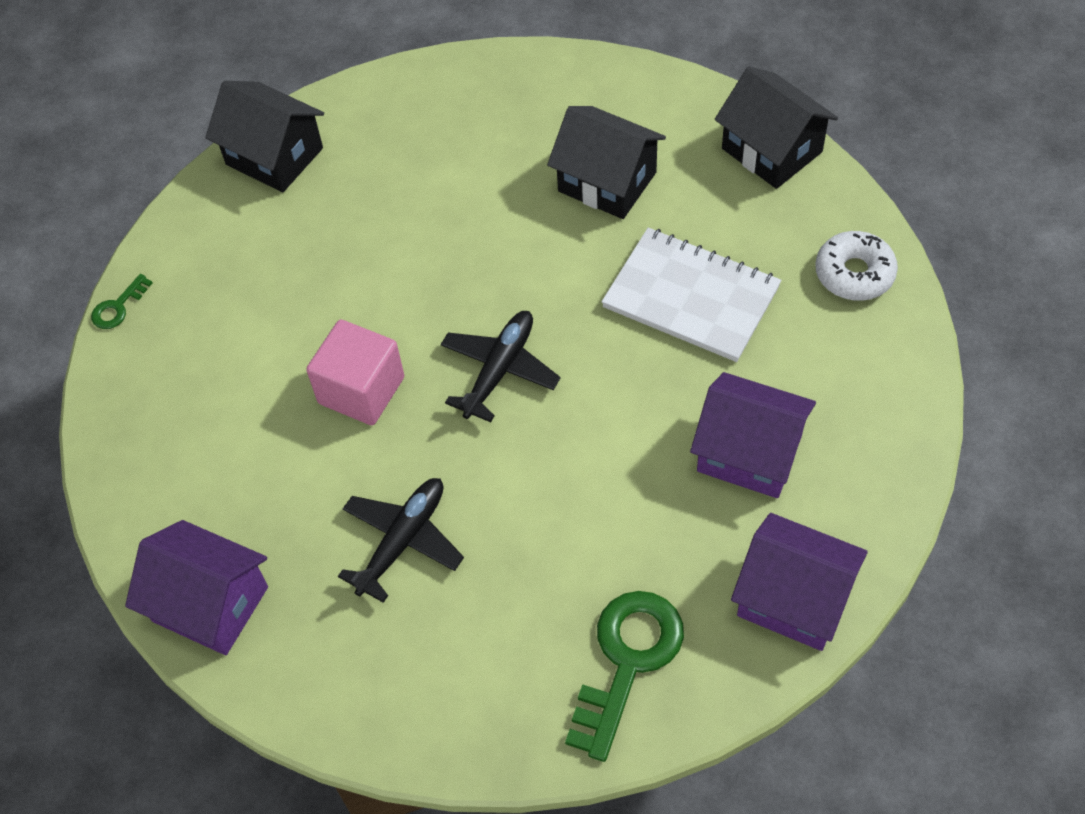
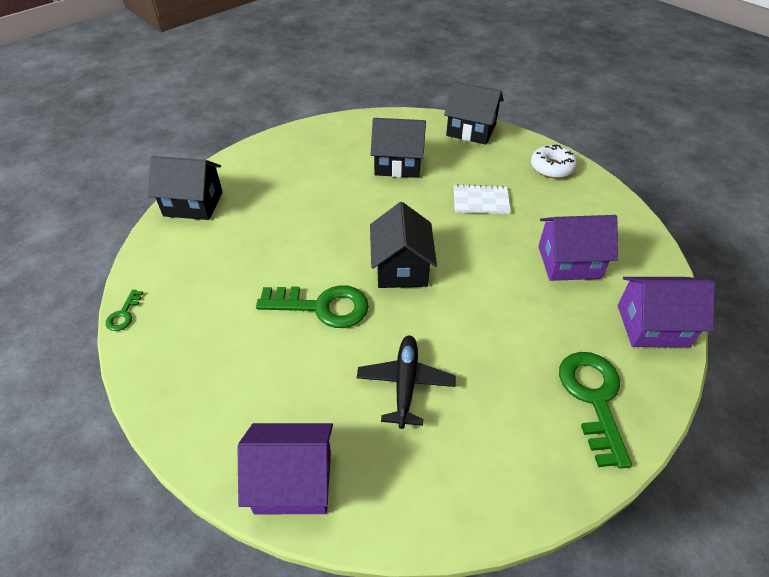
camera: 30 degrees left, 10 degrees down
(361, 390) = (322, 306): pink cube -> green key
(499, 370) = (401, 268): black plane -> black house
(691, 297) = (480, 201): white notebook -> white notebook, size x0.62

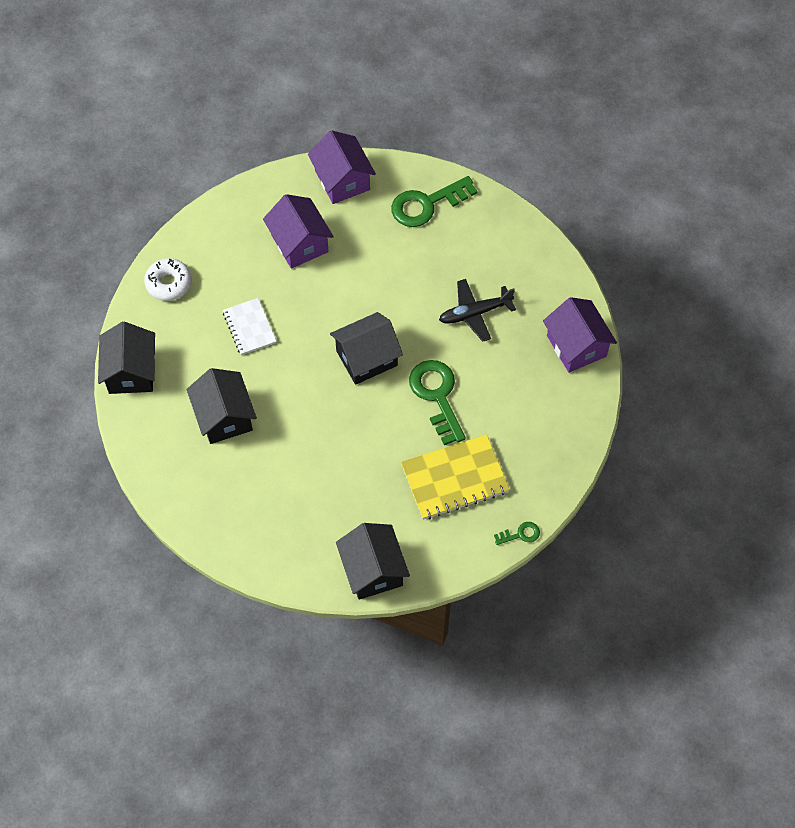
camera: 115 degrees left, 15 degrees up
(224, 286) = (454, 478): none -> yellow notebook

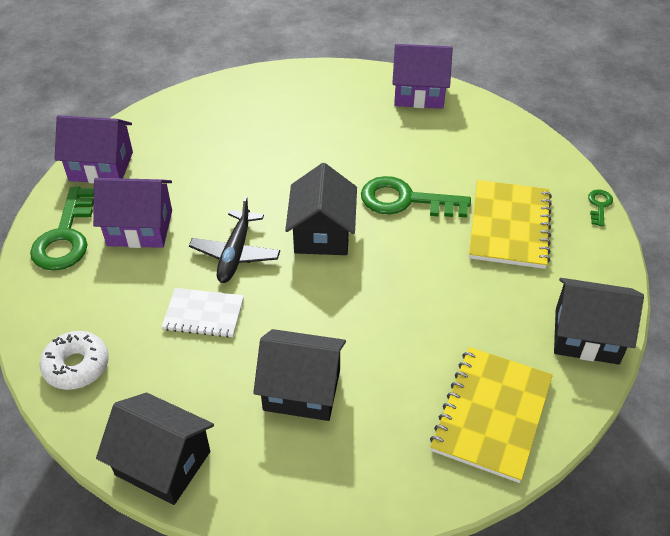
camera: 60 degrees left, 15 degrees down
(269, 535) = (491, 414): none -> yellow notebook
(426, 204) = (188, 122): green key -> green key (66, 237)
(474, 313) = (334, 139): black plane -> black plane (235, 253)

